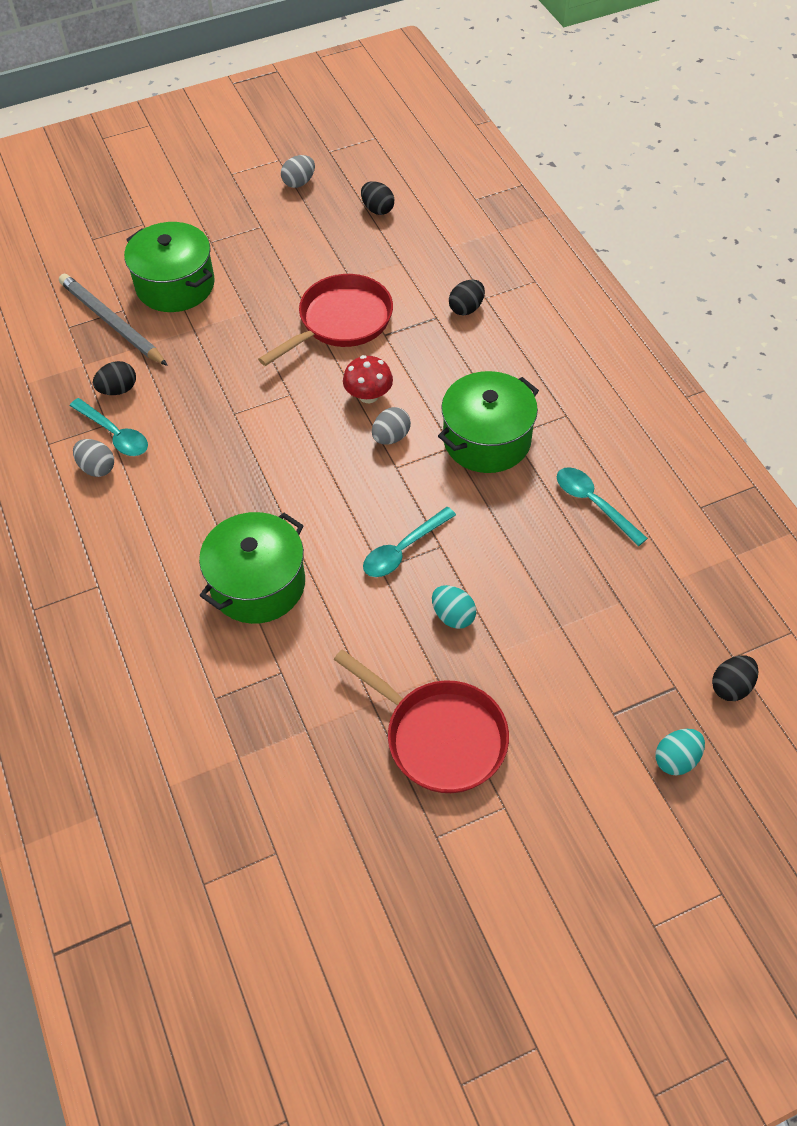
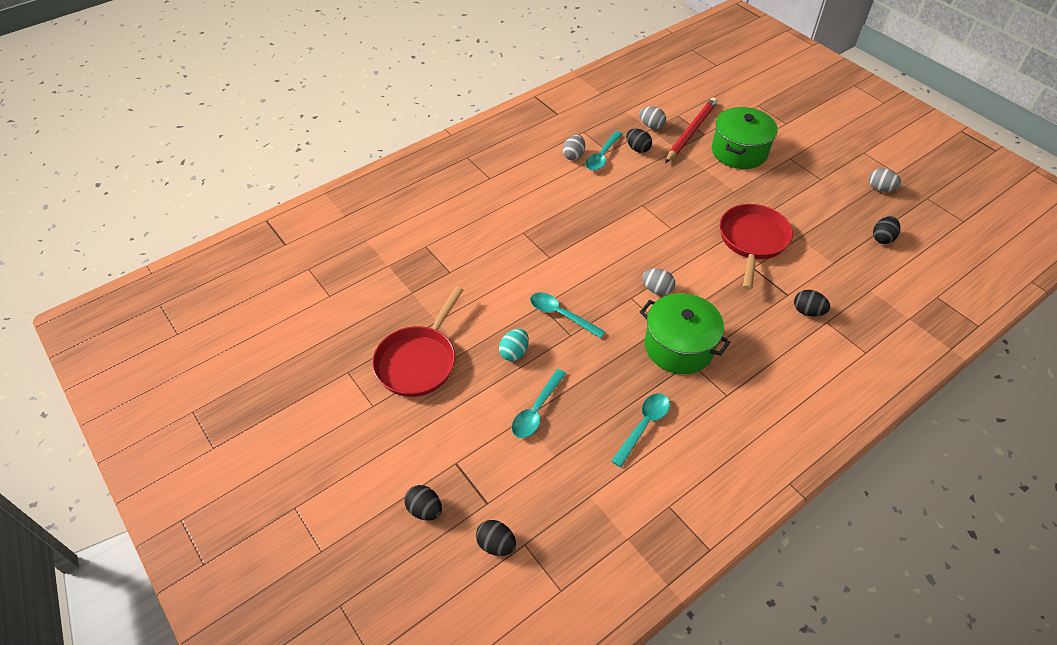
camera: 75 degrees right, 5 degrees down
(76, 362) = (651, 126): none -> grey egg
(111, 323) = (690, 132): grey pencil -> red pencil
(258, 584) = (511, 247): green pot -> none
(341, 321) = (752, 241): red pan -> red pan turned 105 degrees counterclockwise
(368, 395) = (690, 270): red mushroom -> none
(551, 609) = (536, 411): none -> turquoise spoon
(676, 759) = (425, 509): turquoise egg -> black egg

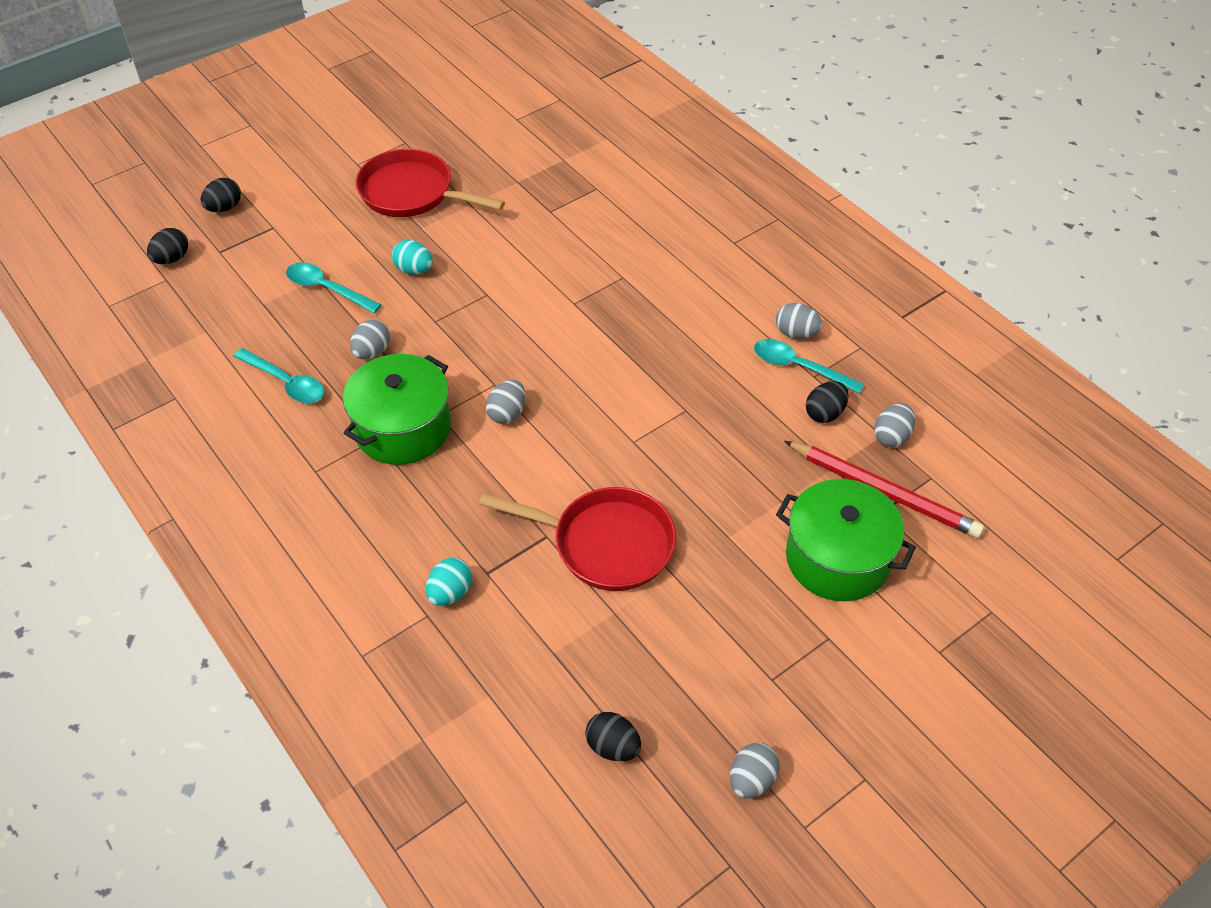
camera: 90 degrees right, 0 degrees up
(560, 314) = (470, 312): turquoise spoon -> none
(606, 372) = (372, 352): none -> grey egg
(807, 311) = (450, 593): black egg -> turquoise egg

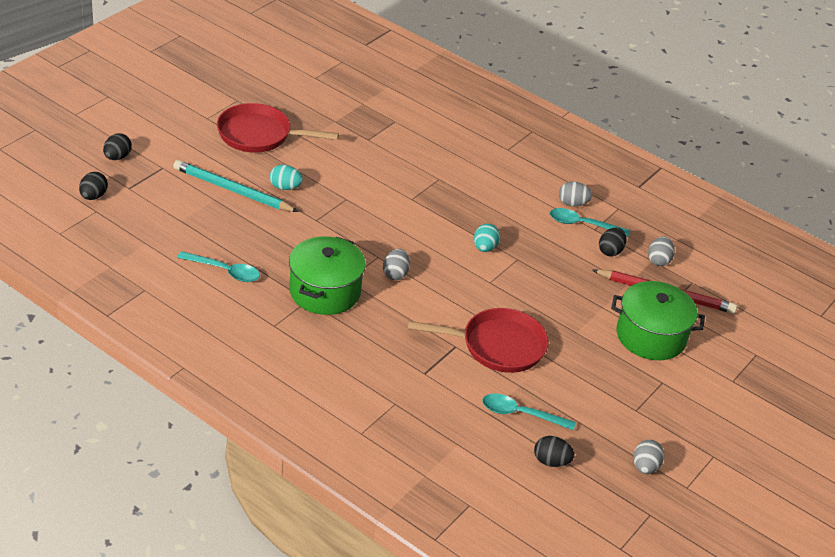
camera: 20 degrees left, 10 degrees down
(326, 288) = (225, 206): turquoise spoon -> turquoise spoon (520, 414)
(345, 267) = (232, 190): none -> turquoise pencil
(372, 352) = (279, 245): grey egg -> none
(450, 593) = (405, 388): turquoise egg -> turquoise egg (485, 248)

